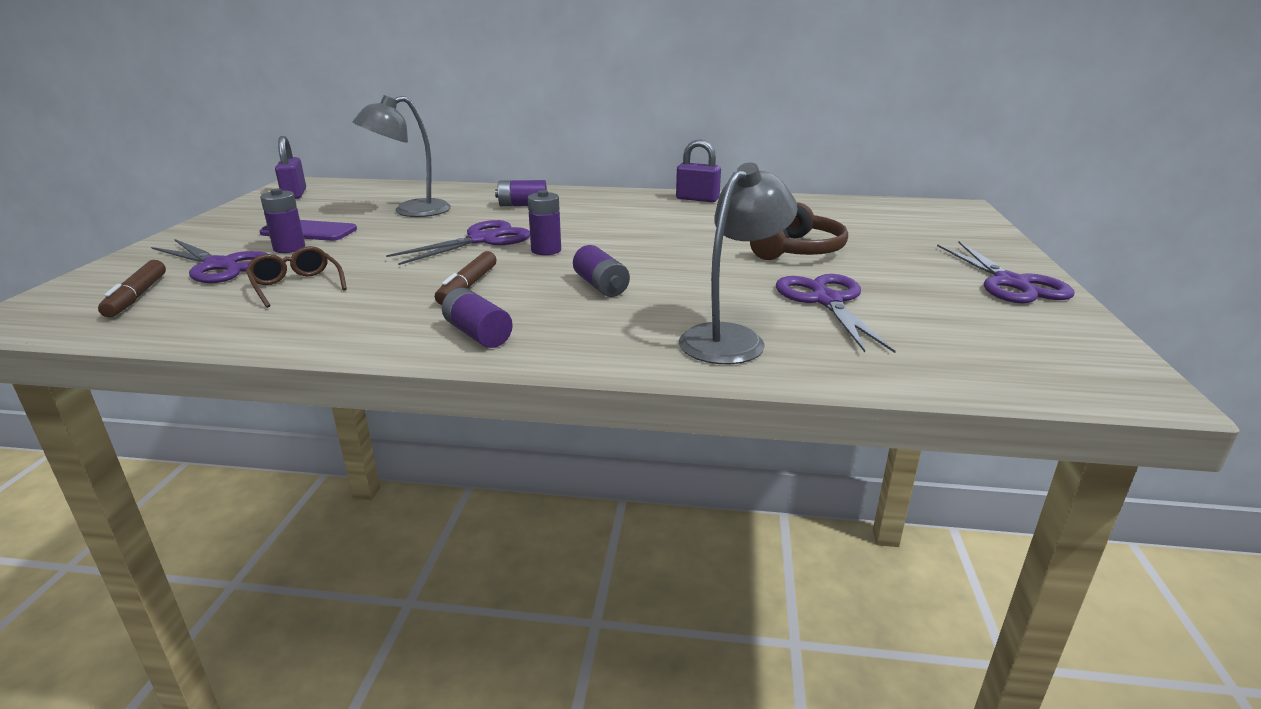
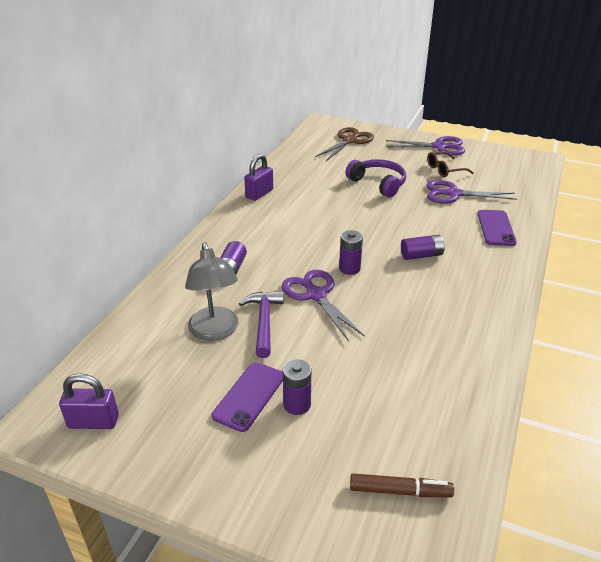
camera: 75 degrees left, 10 degrees up
(220, 266) = (332, 446): purple scissors -> none
(296, 286) = (394, 390): brown glasses -> brown glasses (445, 170)
(428, 225) = (264, 322): none -> purple hammer
(468, 286) = (411, 306): brown marker -> none
(477, 334) = (488, 305): purple battery -> none
(731, 338) = (496, 228): grey lamp -> purple phone
(798, 250) = (378, 183): brown headphones -> purple headphones
(921, 225) = (349, 141): none -> brown scissors

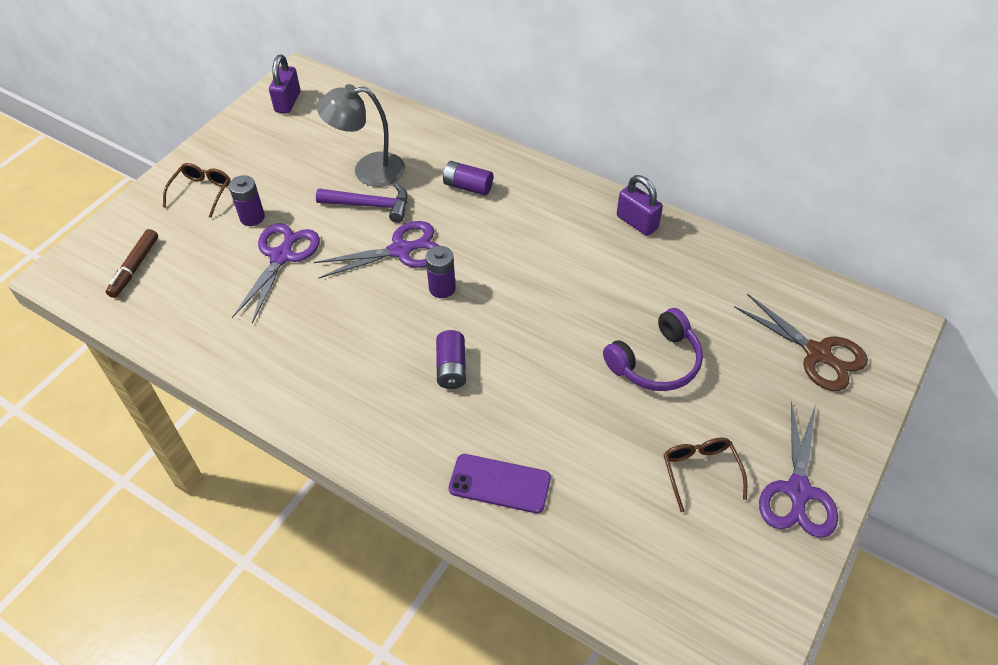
camera: 100 degrees right, 15 degrees up
(249, 396) = (275, 188): purple phone -> none
(265, 463) = (201, 192): none -> brown glasses
(453, 194) = (612, 458): purple scissors -> purple scissors (281, 256)

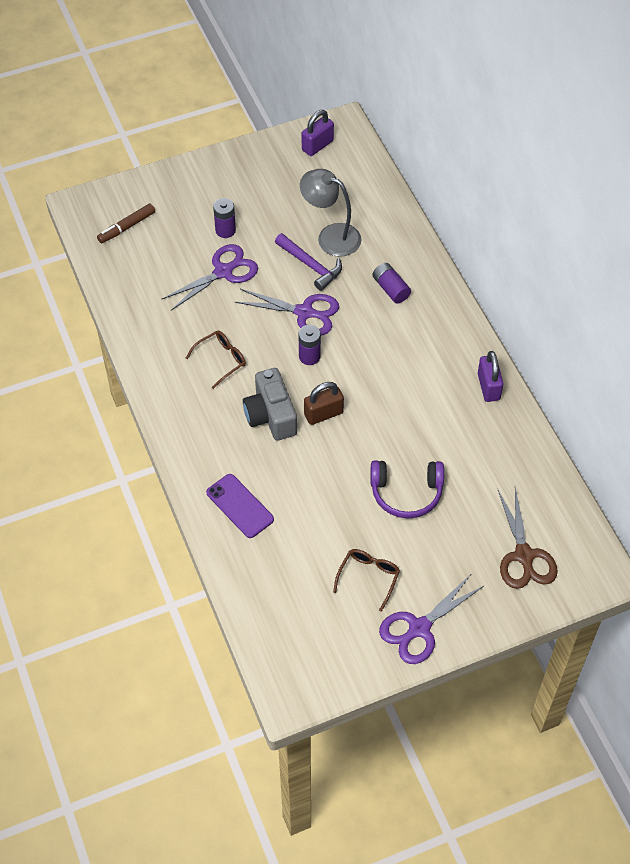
camera: 35 degrees right, 5 degrees up
(201, 192) = (206, 191): brown glasses -> brown glasses (221, 360)
(451, 368) = (271, 415): purple battery -> grey camera
(505, 334) = (323, 414): none -> brown padlock

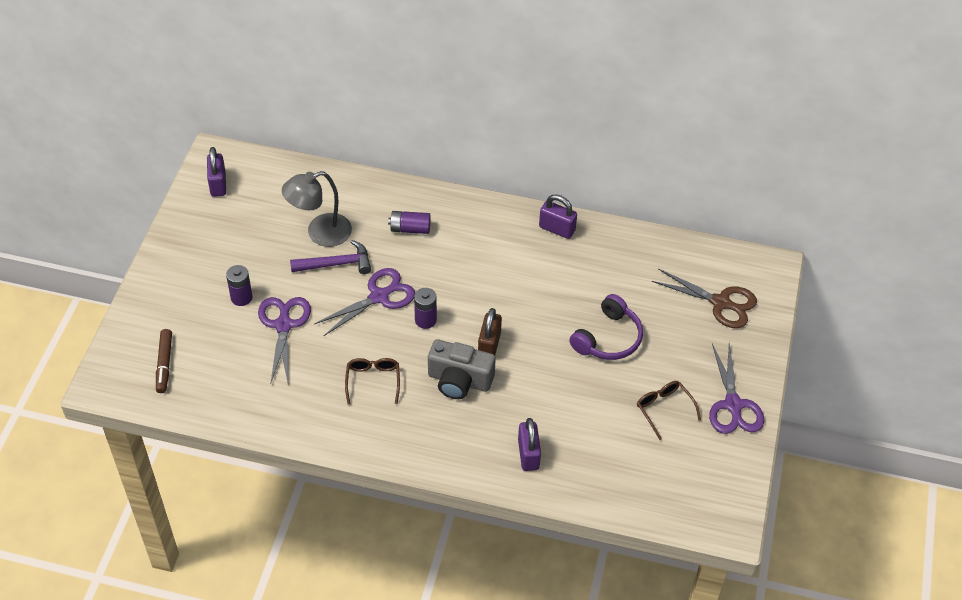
camera: 55 degrees left, 5 degrees down
(240, 506) = (528, 454): purple phone -> purple padlock

